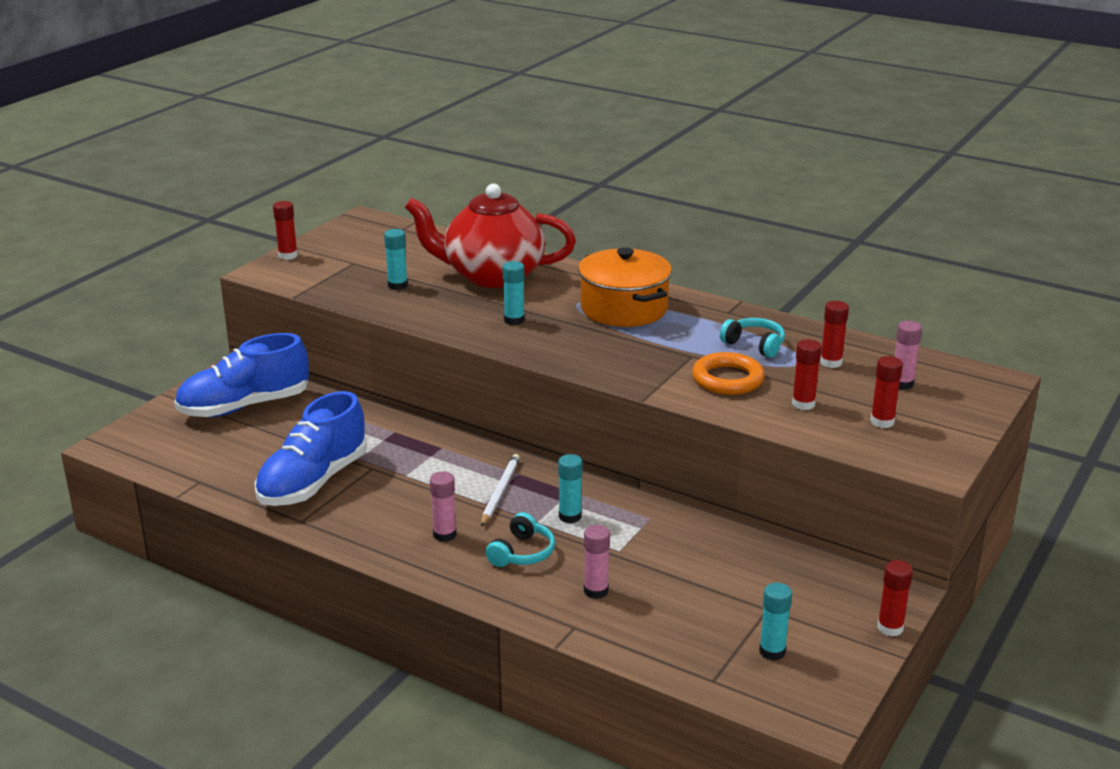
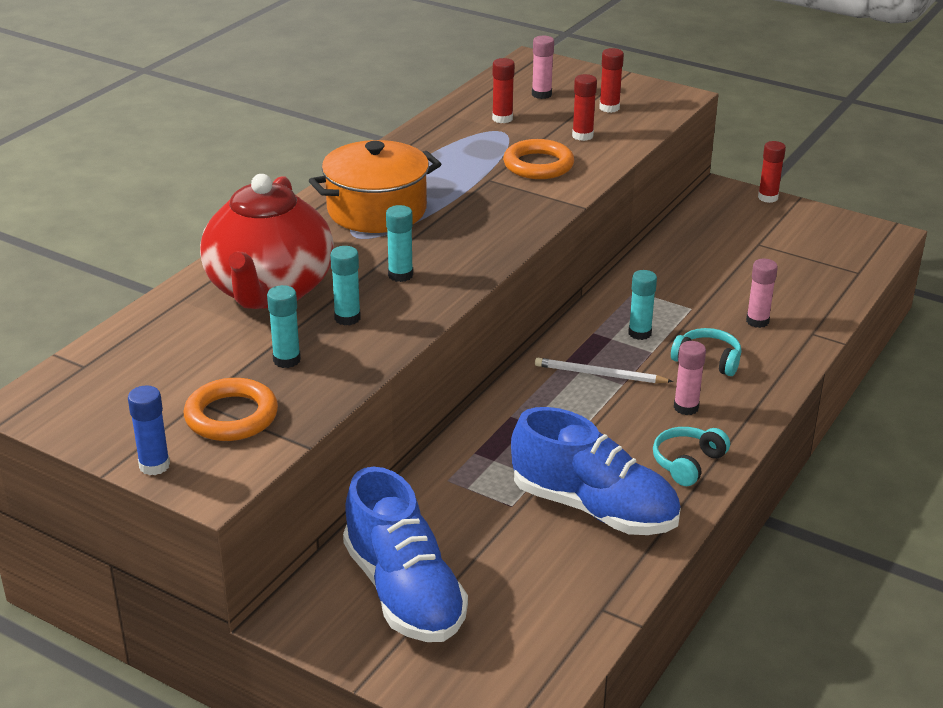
camera: 90 degrees left, 5 degrees up
(288, 255) = (154, 465): red glue stick -> blue glue stick
(334, 273) = (231, 416): none -> orange ring
(754, 345) = (466, 149): turquoise headphones -> turquoise headphones (687, 463)
(772, 651) = (813, 246): turquoise glue stick -> turquoise glue stick (347, 318)

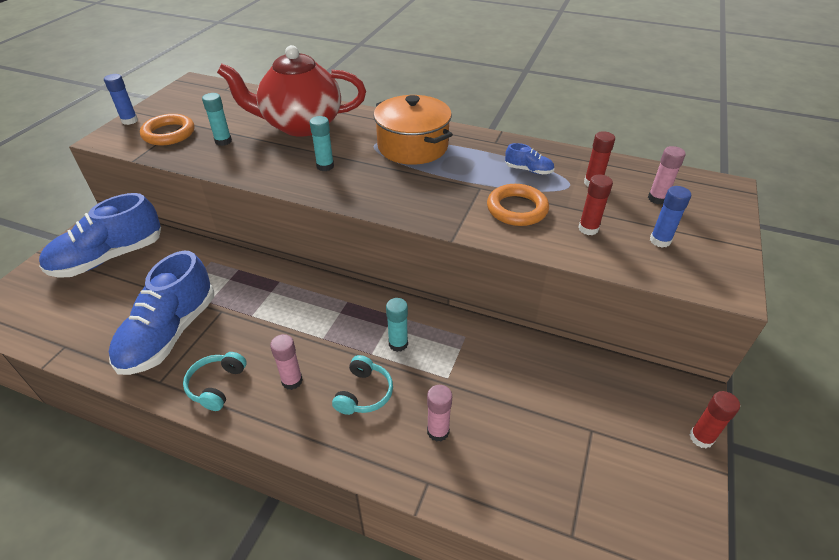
camera: 80 degrees right, 10 degrees up
(347, 318) = (270, 154): turquoise glue stick -> none
(463, 147) = (528, 170): none -> blue shoe
(599, 374) = (334, 323): white pencil -> none
(609, 108) = (660, 240): red glue stick -> blue glue stick
(687, 463) = (216, 385): turquoise headphones -> turquoise headphones turned 105 degrees counterclockwise

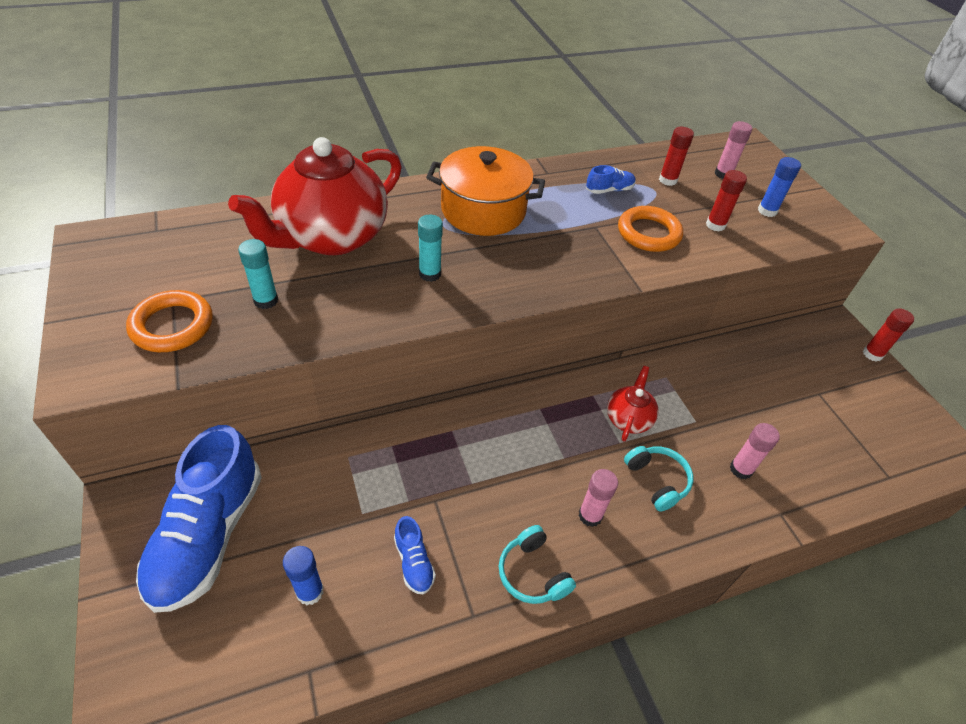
camera: 45 degrees left, 5 degrees up
(129, 121) = (78, 335): blue glue stick -> blue glue stick (310, 591)
(170, 333) = (414, 562): blue shoe -> blue shoe, size x0.43
(398, 344) = (628, 418): turquoise glue stick -> red teapot

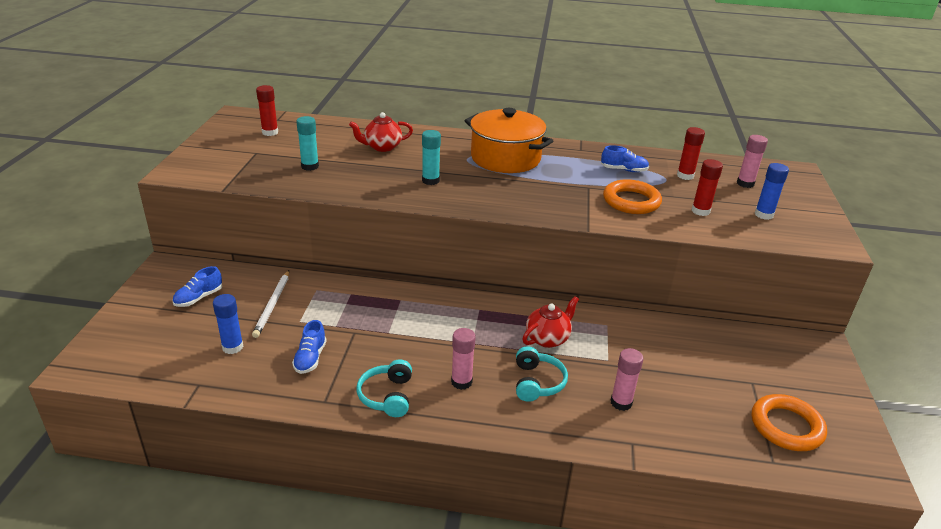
camera: 30 degrees right, 15 degrees down
(172, 326) = (245, 163): orange ring -> orange ring (786, 426)
(208, 535) = (199, 298): blue shoe -> blue shoe, size x0.43
(312, 504) = (272, 305): none -> white pencil
(332, 237) = (382, 147): red teapot -> red teapot, size x0.45
(872, 354) = (842, 375): red glue stick -> red glue stick (270, 132)

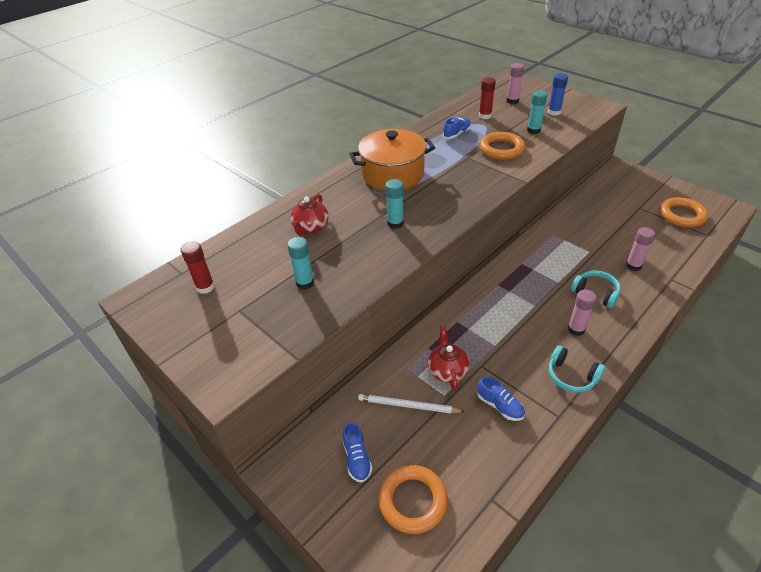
camera: 50 degrees left, 10 degrees up
(173, 340) = (412, 501): none -> orange ring
(232, 347) = (452, 456): blue glue stick -> none
(272, 305) = (408, 406): white pencil -> white pencil turned 150 degrees clockwise
(548, 338) = (552, 267): red teapot -> red teapot (447, 371)
(700, 211) = (533, 130): red glue stick -> turquoise glue stick

